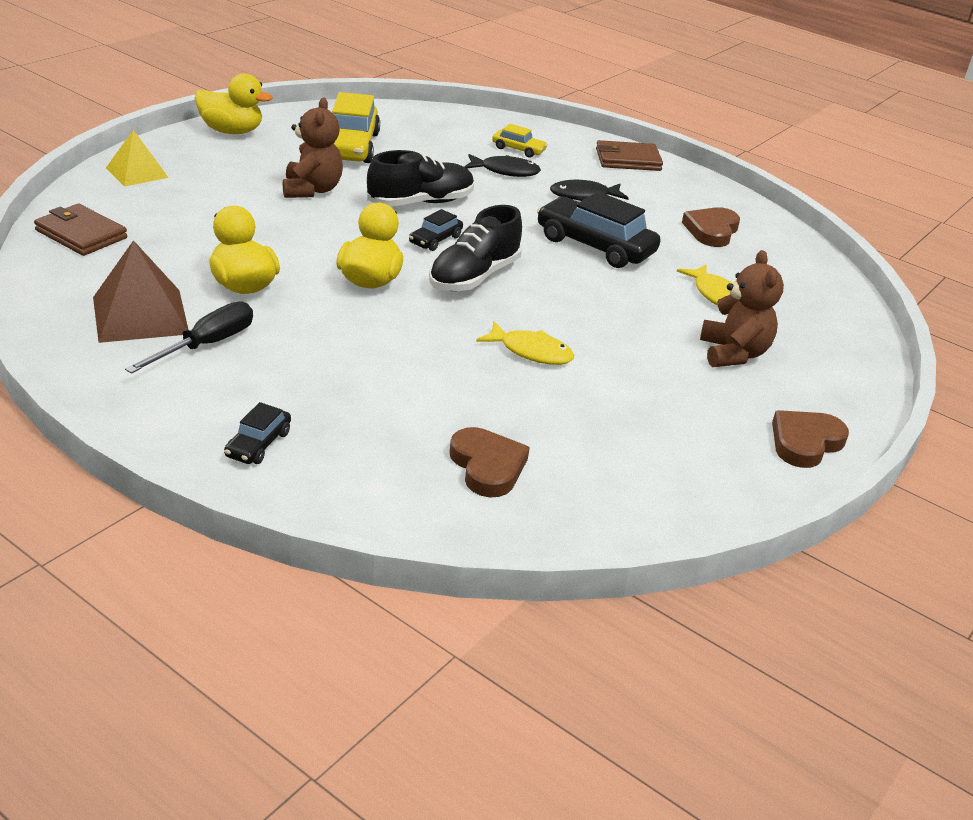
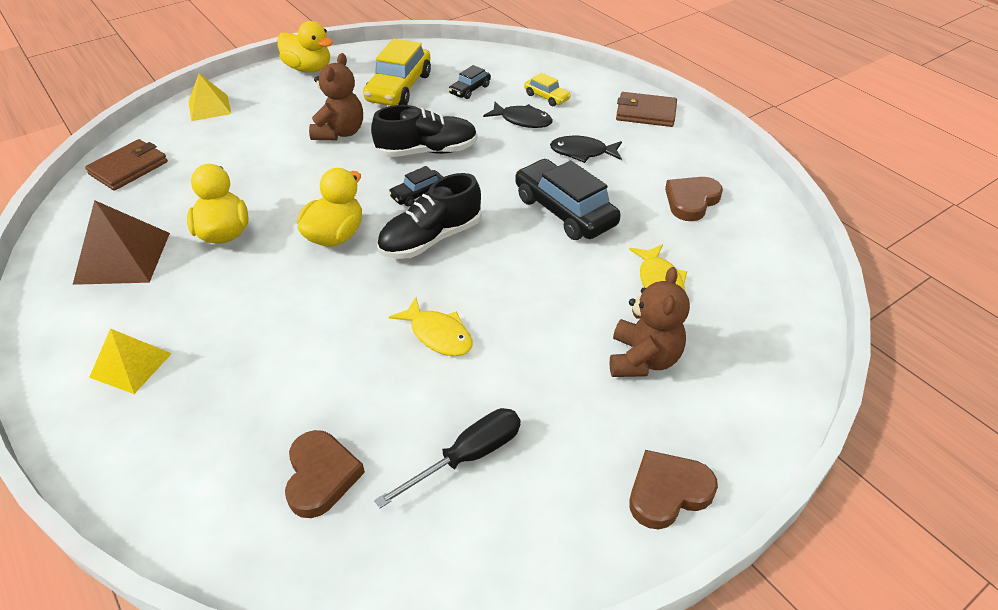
camera: 20 degrees right, 10 degrees up
(81, 234) = (129, 168): brown wallet -> brown wallet turned 75 degrees clockwise
(206, 345) = (156, 296): black screwdriver -> black screwdriver (468, 456)
(224, 403) = (131, 365): none -> yellow pyramid
(258, 444) = (131, 417): black car -> black car (470, 89)

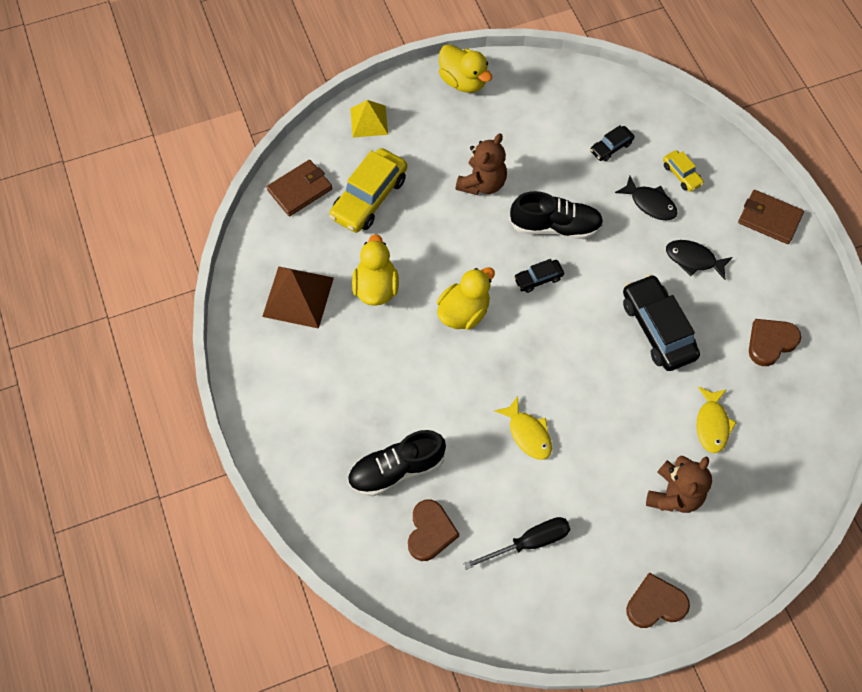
camera: 15 degrees right, 20 degrees up
(131, 365) = (307, 406): yellow pyramid -> none
(399, 88) = (544, 130): yellow car -> yellow car (369, 197)
(431, 239) = (540, 334): black shoe -> black shoe (396, 469)

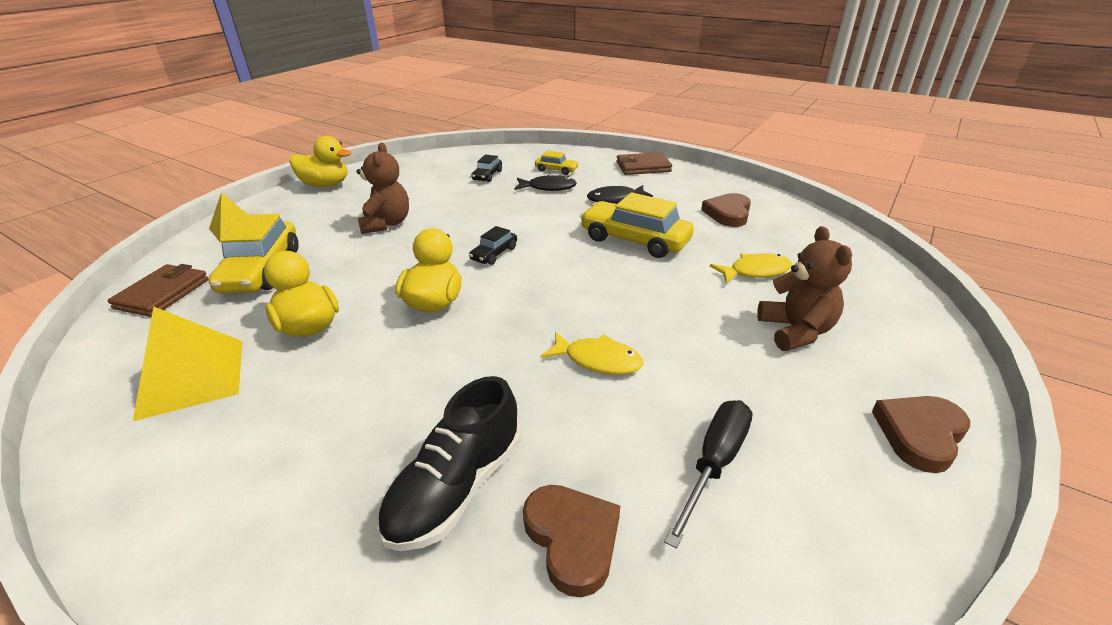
camera: 35 degrees left, 30 degrees down
(298, 297) = (191, 378): brown pyramid -> yellow pyramid
(555, 226) = (480, 222): black shoe -> none
(657, 328) = (634, 240): black car -> yellow car
(712, 424) = (755, 271): yellow fish -> yellow fish turned 75 degrees counterclockwise

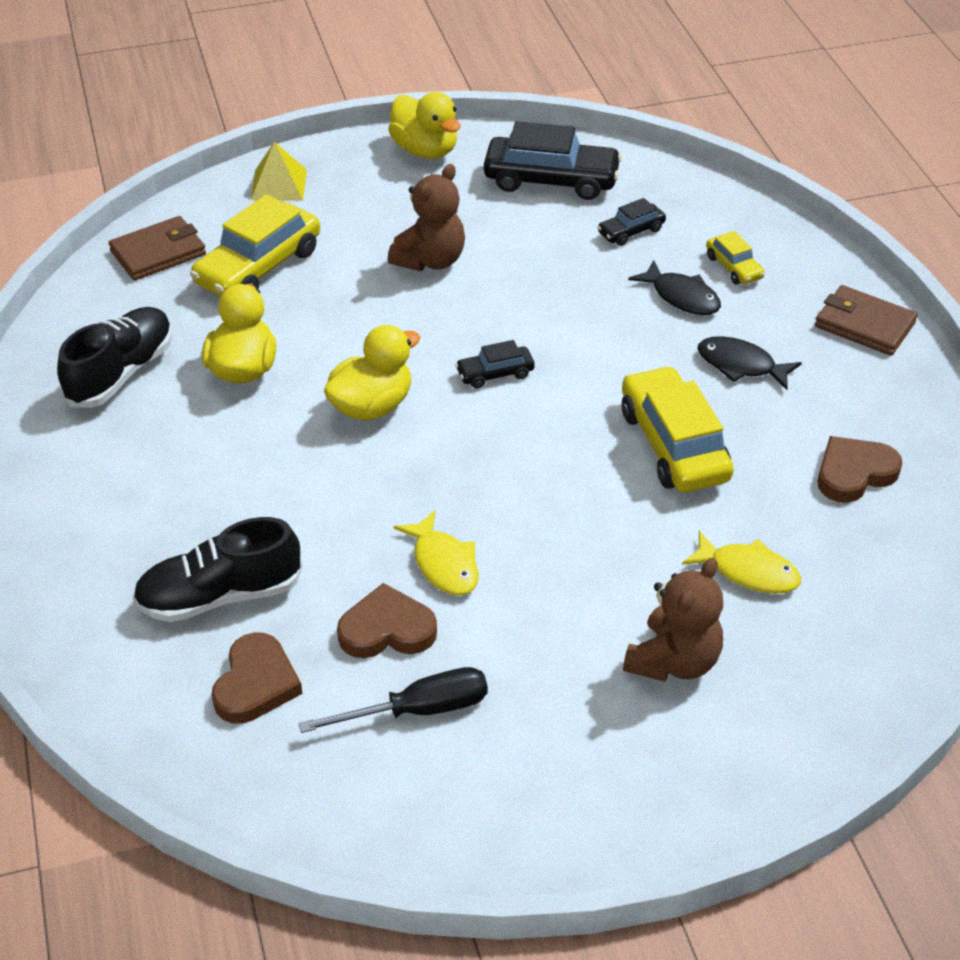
camera: 40 degrees right, 10 degrees up
(191, 378) = (121, 373): yellow pyramid -> black shoe
(417, 173) = (551, 180): none -> black car
(919, 434) = (622, 814): brown heart -> brown heart (387, 629)

